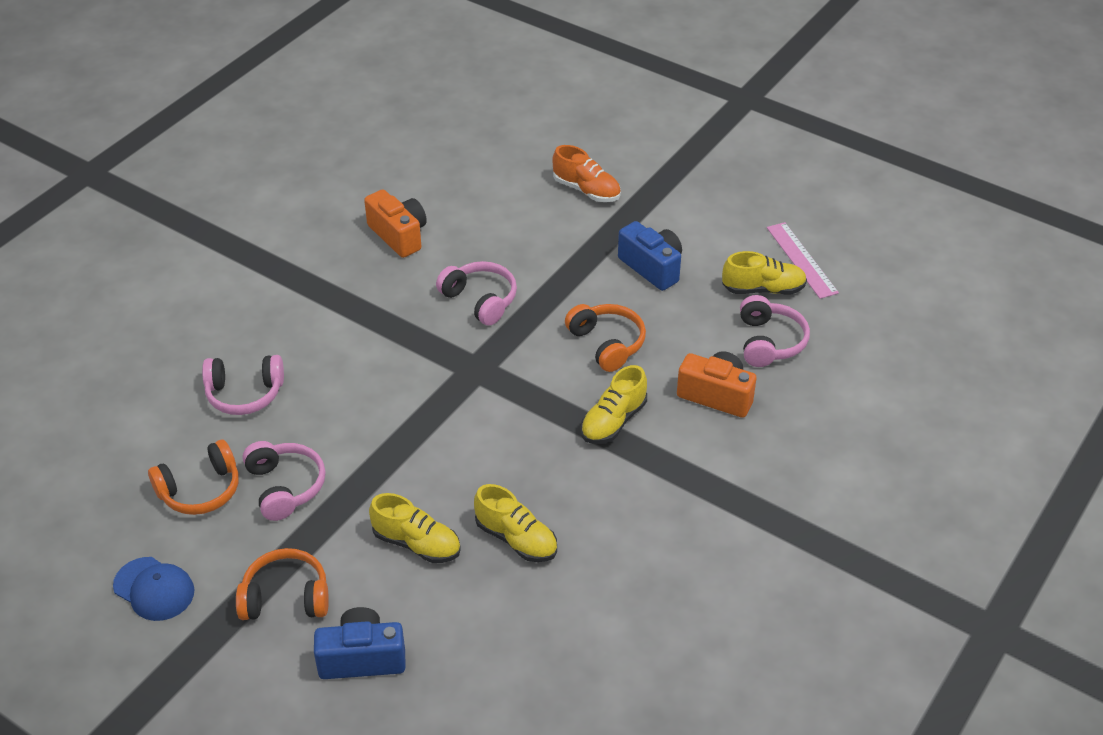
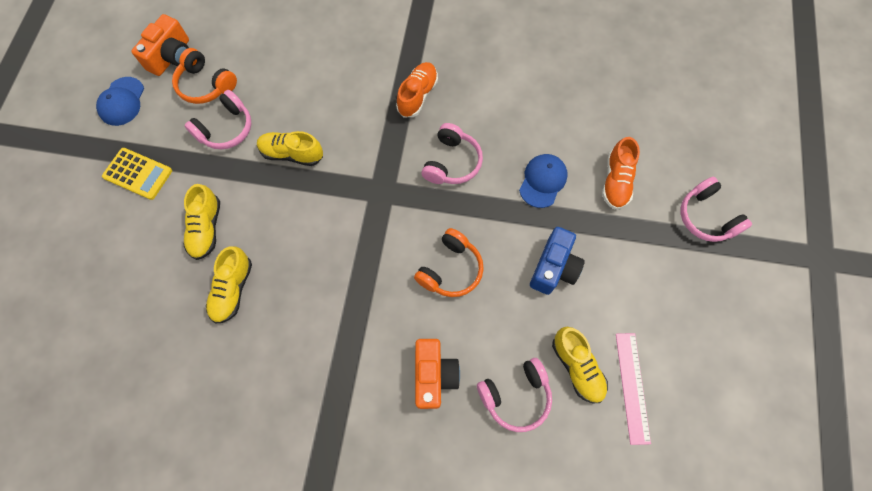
camera: 65 degrees right, 25 degrees up
(244, 394) = (295, 66): pink headphones -> pink headphones (706, 217)
(286, 597) = (138, 174): orange headphones -> yellow calculator
(362, 658) = (103, 240): blue camera -> none
(373, 299) = (417, 95): none -> orange shoe
(399, 235) = (490, 80): orange camera -> orange camera (172, 57)
(551, 240) = (543, 181): none -> blue cap
(613, 421) = (371, 308): yellow shoe -> yellow shoe (292, 154)
(802, 260) = (632, 387): pink ruler -> pink ruler turned 45 degrees counterclockwise

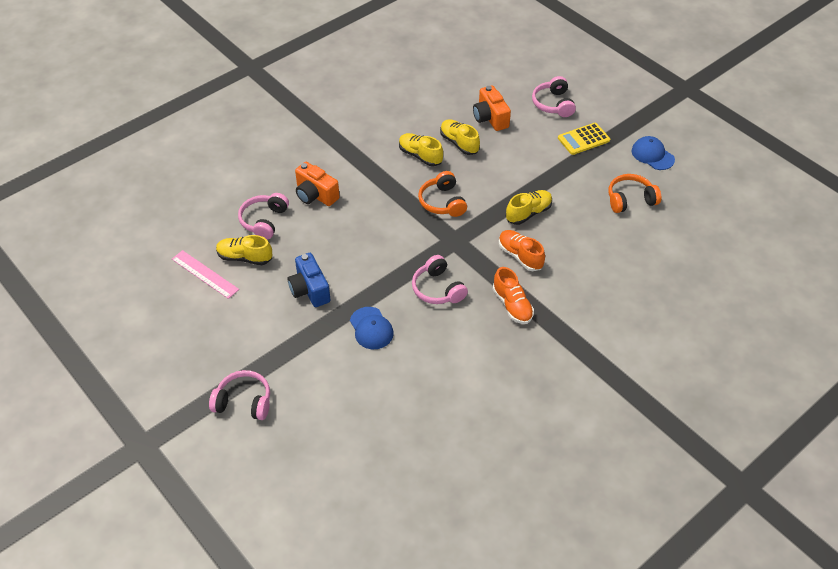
camera: 130 degrees right, 20 degrees down
(172, 57) = (673, 194): orange camera -> orange camera (490, 118)
(206, 228) = (512, 150): yellow shoe -> yellow shoe (420, 156)
(226, 129) = (581, 192): pink headphones -> pink headphones (553, 104)
(450, 269) = (365, 240): orange headphones -> orange headphones (442, 202)
(616, 181) = (326, 370): orange shoe -> orange shoe (520, 256)

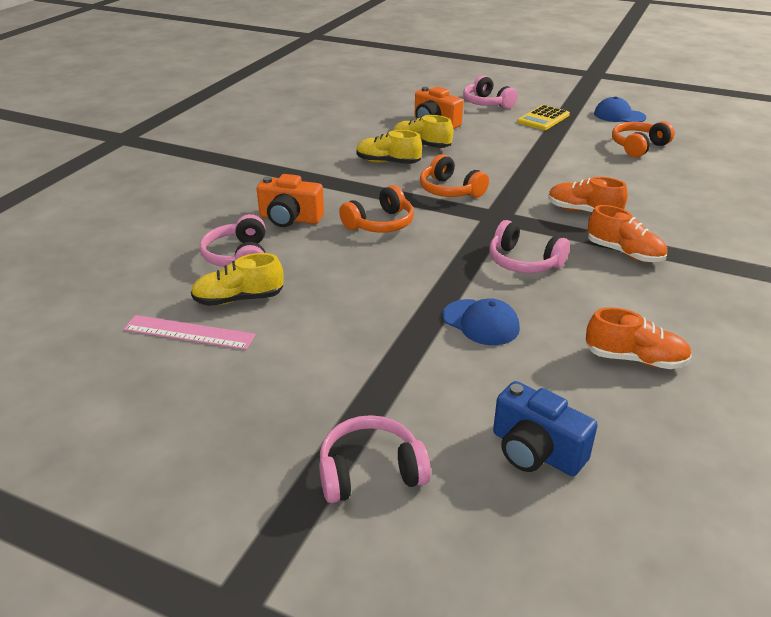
camera: 25 degrees left, 15 degrees down
(310, 290) = (360, 307): blue camera -> blue camera (535, 451)
(370, 220) = (380, 224): none -> orange headphones
(439, 389) = (635, 359): none -> orange shoe
(528, 213) = (552, 178): yellow shoe -> none

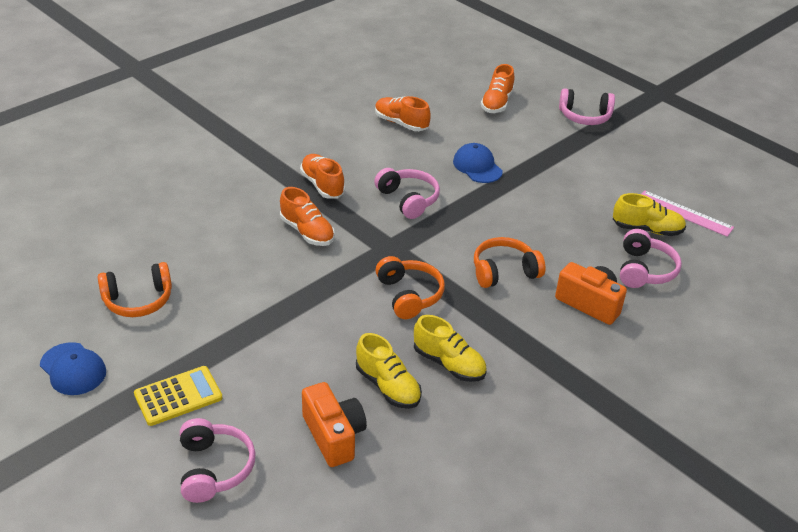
camera: 160 degrees left, 5 degrees up
(535, 451) = (497, 103): blue camera -> orange shoe

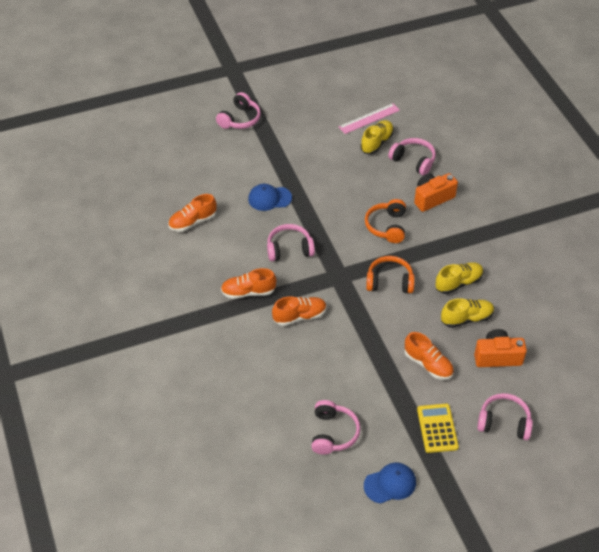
camera: 65 degrees left, 10 degrees up
(138, 300) = (333, 433): orange headphones -> pink headphones
(497, 103) = (196, 158): orange shoe -> orange shoe (428, 364)

